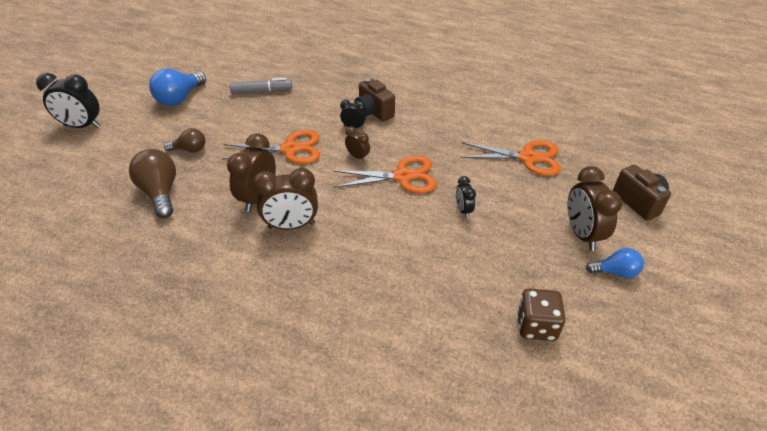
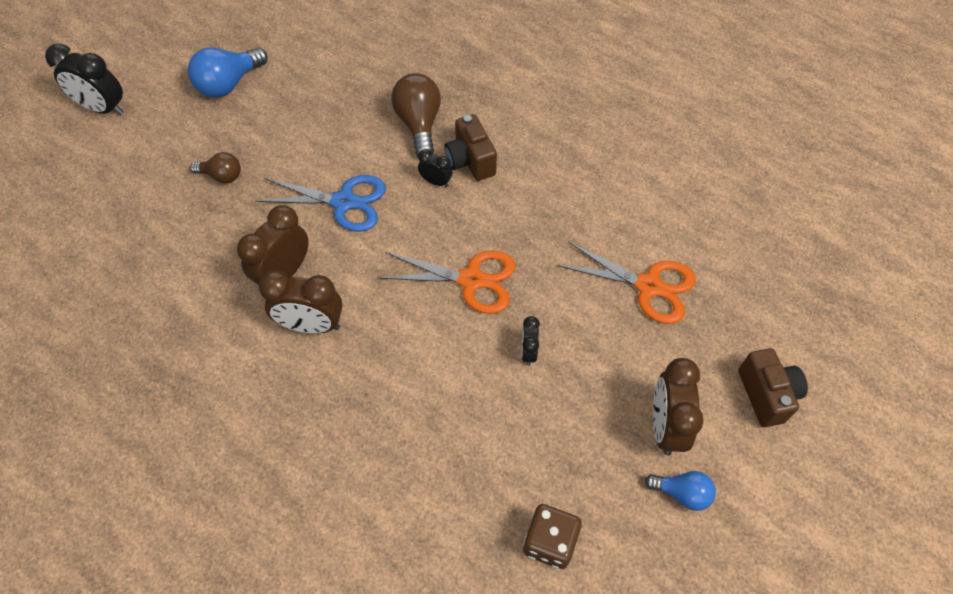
camera: 15 degrees right, 15 degrees up
(160, 192) = (173, 238): brown light bulb -> brown light bulb (419, 124)
(262, 91) = (335, 93): grey marker -> none
(290, 149) = (343, 202): orange scissors -> blue scissors
(358, 157) = (425, 234): brown clock -> none

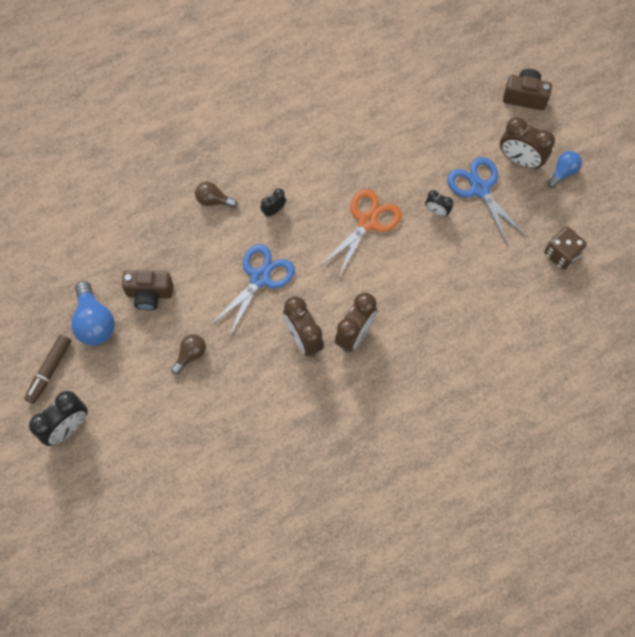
camera: 65 degrees left, 10 degrees up
(161, 71) = (49, 371): none -> brown marker
(419, 124) = (213, 200): brown light bulb -> brown light bulb, size x0.60
(470, 161) = (267, 180): brown camera -> brown camera (149, 294)
(590, 391) = (480, 189): none -> blue scissors
(648, 286) = (423, 120): orange scissors -> none

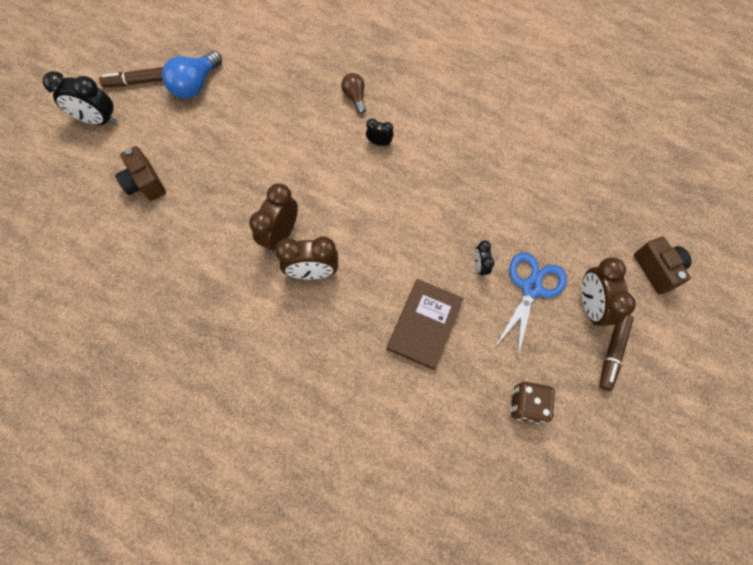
camera: 55 degrees right, 0 degrees up
(149, 294) = (243, 105): brown camera -> brown camera (145, 183)
(190, 355) = (211, 163): brown light bulb -> none
(260, 278) = (312, 170): blue scissors -> none
(367, 221) = (425, 217): orange scissors -> none
(456, 281) = (424, 324): none -> brown book
(563, 172) = (612, 352): blue light bulb -> brown marker

